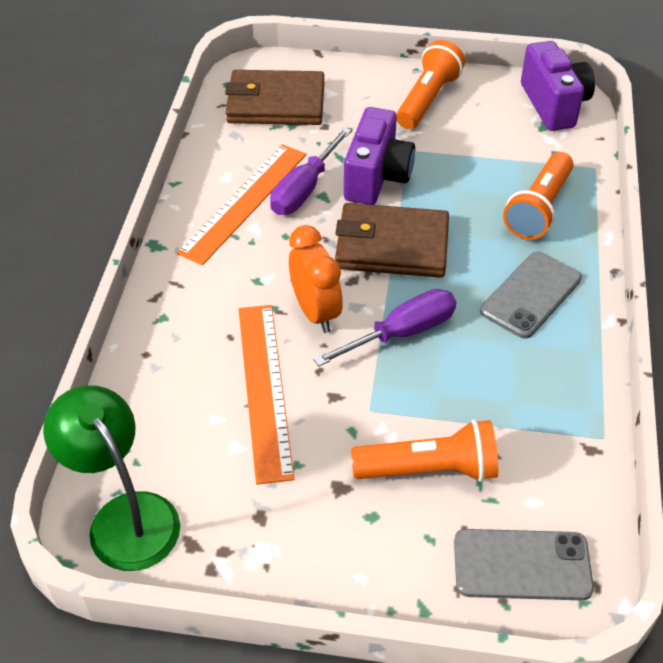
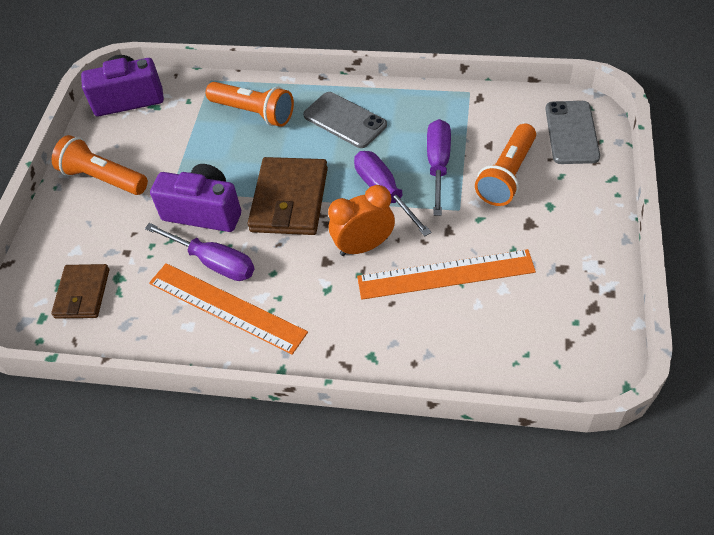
camera: 85 degrees left, 5 degrees up
(125, 516) = (578, 354): green lamp -> none
(275, 103) = (82, 293): brown wallet -> brown wallet, size x0.63
(430, 469) = (507, 175): orange flashlight -> orange flashlight turned 150 degrees counterclockwise
(449, 391) = (438, 165): none -> purple screwdriver

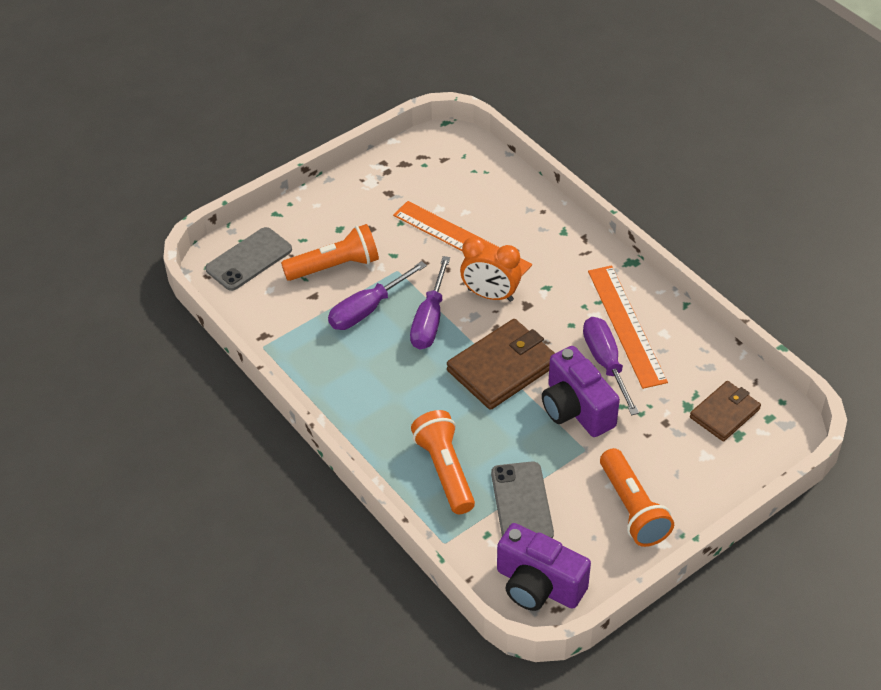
camera: 140 degrees left, 5 degrees down
(345, 120) = (384, 400): grey phone -> grey phone (521, 503)

